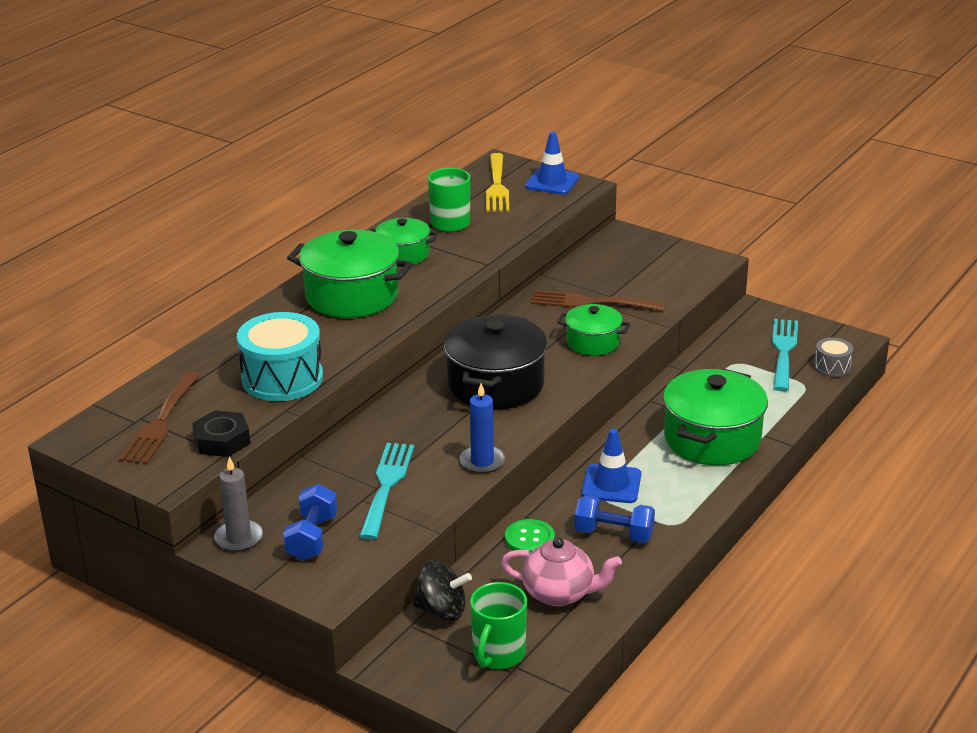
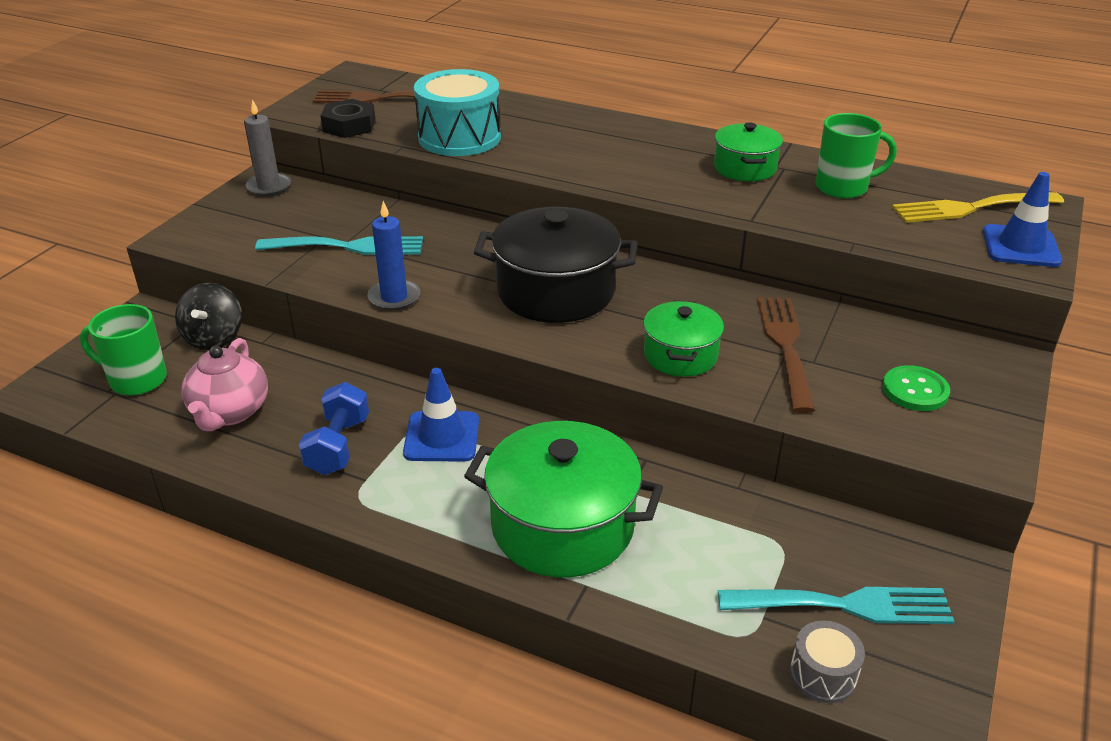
camera: 80 degrees right, 5 degrees up
(312, 538) = (264, 219): blue dumbbell -> none
(352, 296) = (635, 151): green pot -> none
(529, 539) = (331, 382): green button -> green button (915, 390)

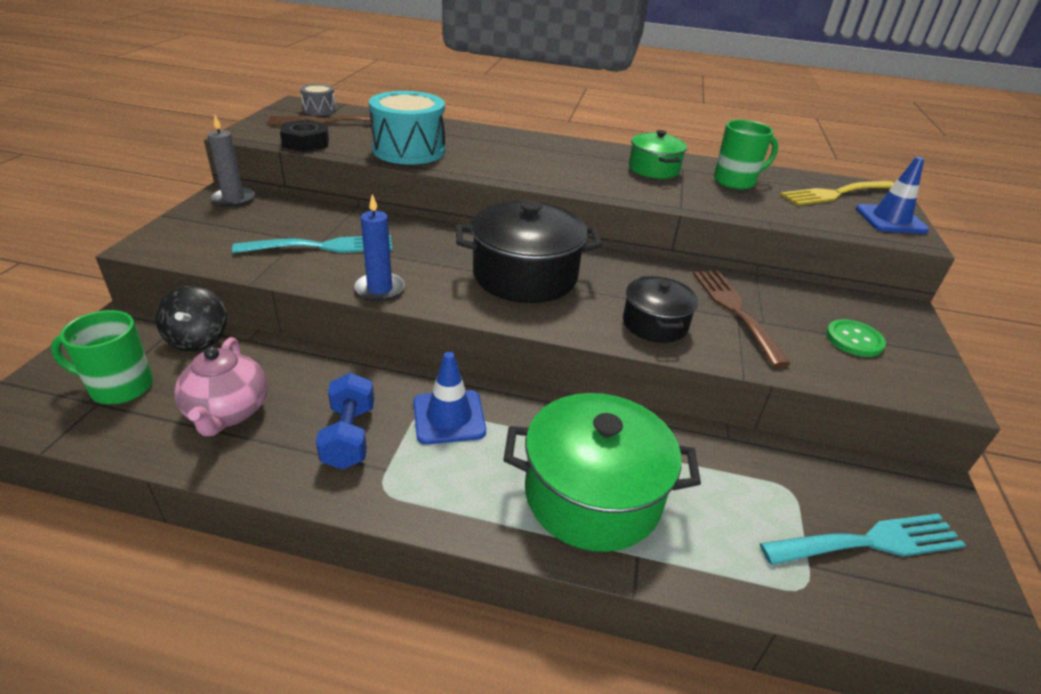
camera: 15 degrees left, 0 degrees up
(680, 355) = (655, 324): green pot -> black pot
(823, 674) = (889, 619): grey drum -> grey drum (319, 110)

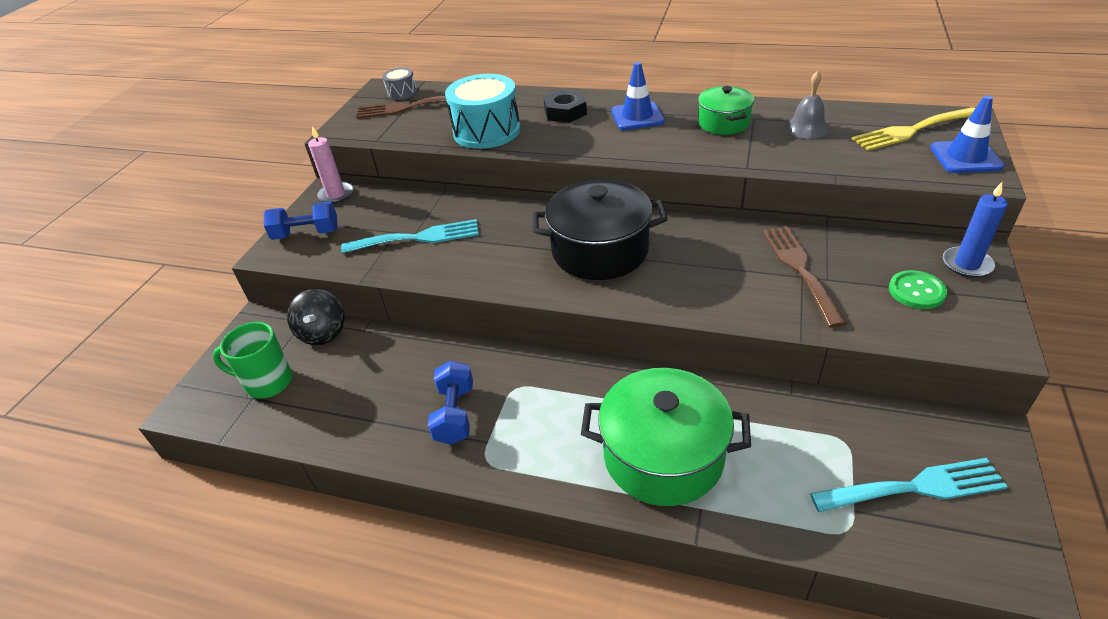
camera: 10 degrees right, 5 degrees up
(193, 231) = (306, 234): none -> blue dumbbell
(228, 412) = (355, 399): pink teapot -> none
(234, 199) = (336, 195): grey candle -> pink candle
(306, 142) = (393, 134): black nut -> black nut (565, 112)
(380, 289) = (470, 278): blue candle -> blue candle (967, 264)
(449, 417) = (538, 391): blue traffic cone -> blue traffic cone (637, 116)
(655, 324) = (720, 291): black pot -> none
(735, 181) = (807, 128): green mug -> grey bell

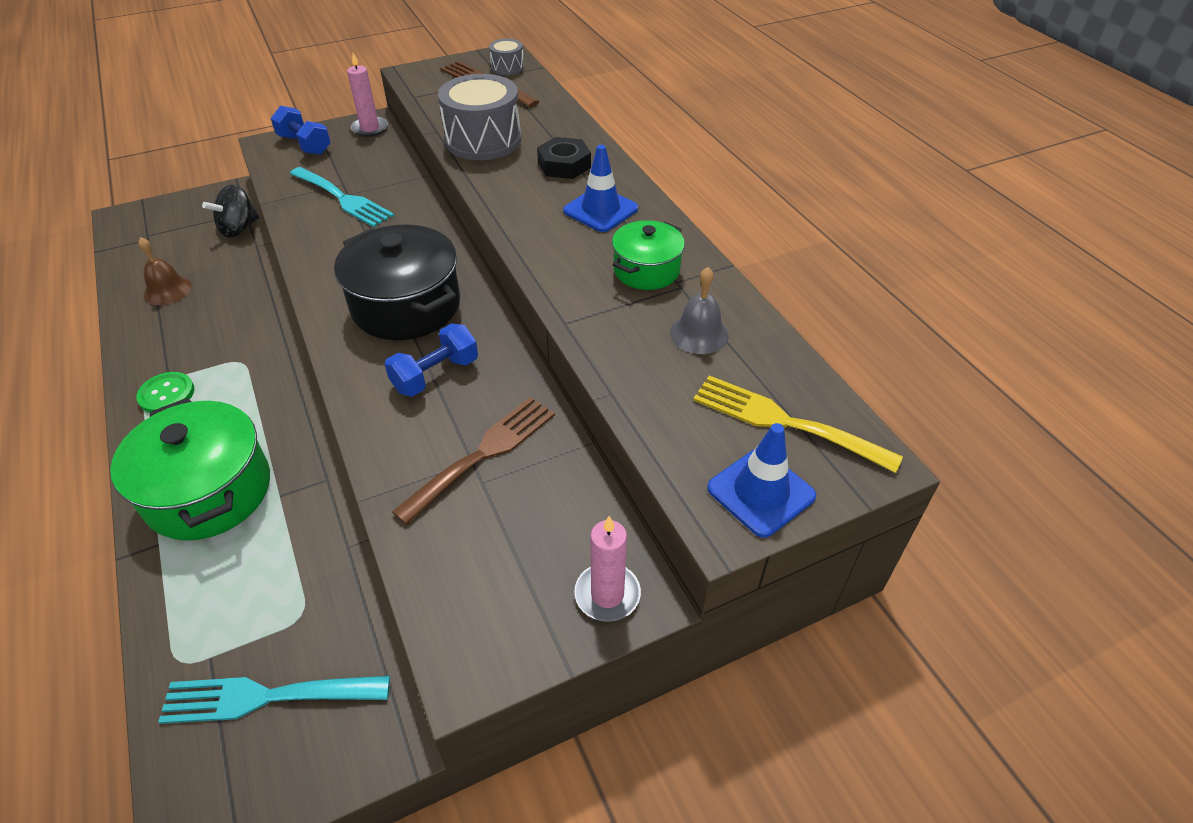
camera: 45 degrees right, 5 degrees up
(267, 382) = (167, 236): green mug -> none
(355, 406) = (167, 290): none -> brown bell
(454, 414) = (188, 345): blue dumbbell -> blue dumbbell (435, 375)
(486, 131) = (483, 140): turquoise drum -> grey drum
(915, 487) = (266, 697): turquoise fork -> turquoise fork turned 135 degrees clockwise
(916, 291) = (514, 564): green button -> green button (166, 394)
(967, 264) = (607, 594): blue candle -> pink candle

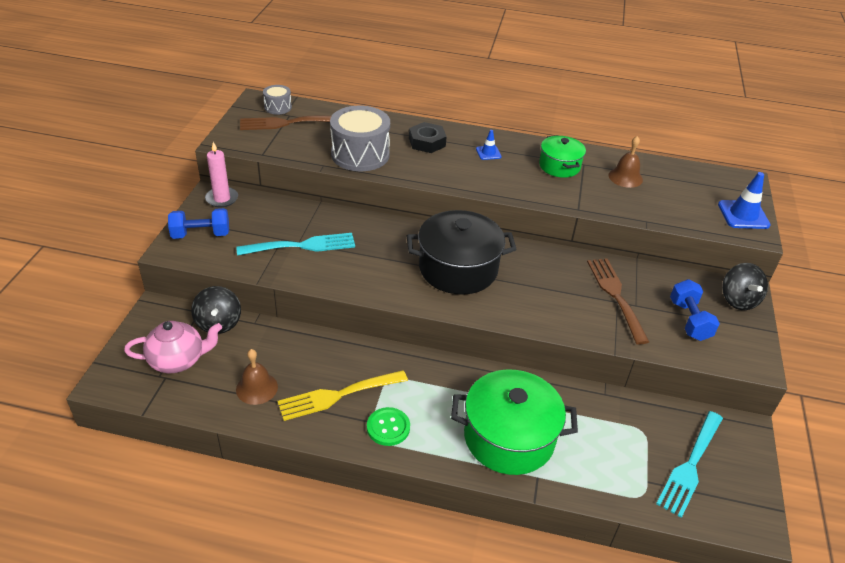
camera: 55 degrees left, 5 degrees down
(173, 234) = (178, 360): none -> pink teapot
(435, 375) = (535, 284): blue dumbbell -> blue dumbbell (689, 320)
(600, 210) = (488, 153): blue traffic cone -> blue traffic cone, size x0.56
(607, 594) = (738, 300): pink candle -> black spinning top
(699, 334) = (625, 177): grey bell -> brown bell
(784, 422) = (705, 187): yellow fork -> yellow fork (337, 395)

